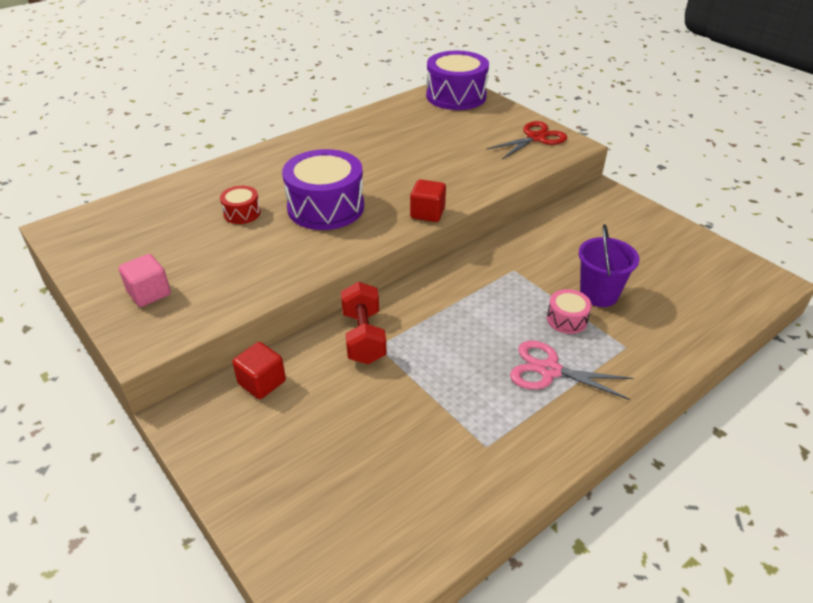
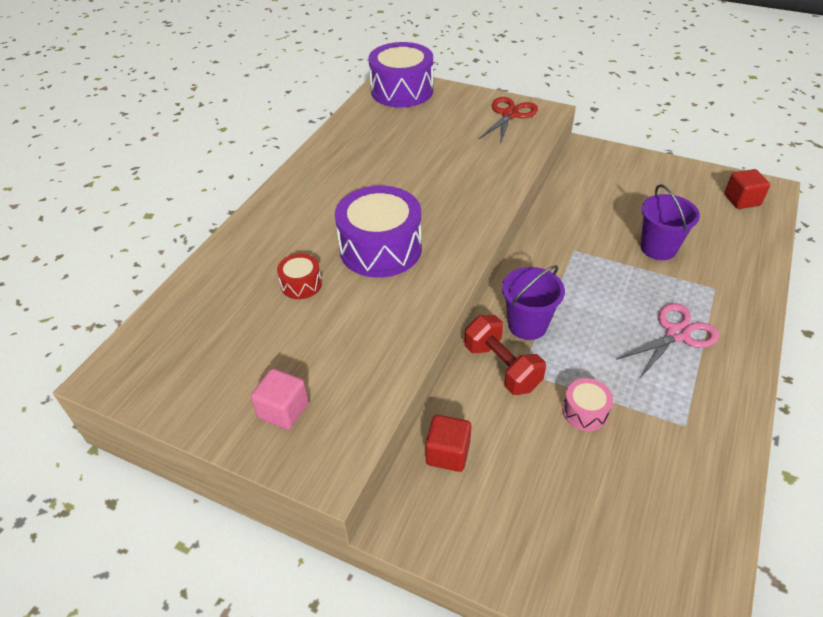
camera: 25 degrees left, 5 degrees up
(415, 313) = (527, 325): none -> purple bucket
(427, 213) = (480, 222): red cube -> red cube (742, 200)
(549, 370) = (677, 334): pink scissors -> pink scissors turned 150 degrees clockwise
(567, 319) = (652, 281): pink drum -> pink drum (585, 411)

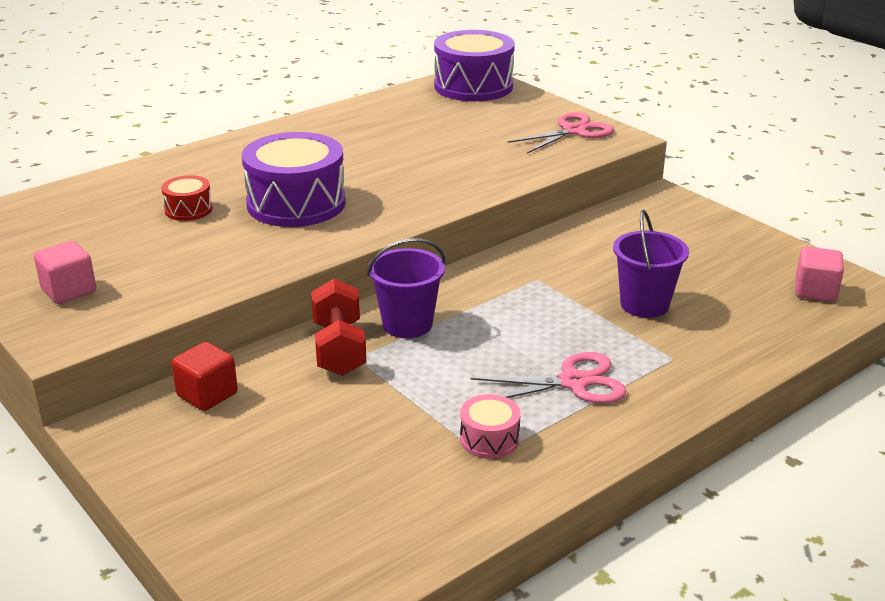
camera: 25 degrees right, 15 degrees down
(510, 114) = (573, 131): red scissors -> pink scissors
(585, 411) = (386, 410): pink drum -> pink drum (489, 439)
(742, 200) = (815, 291): red cube -> pink cube

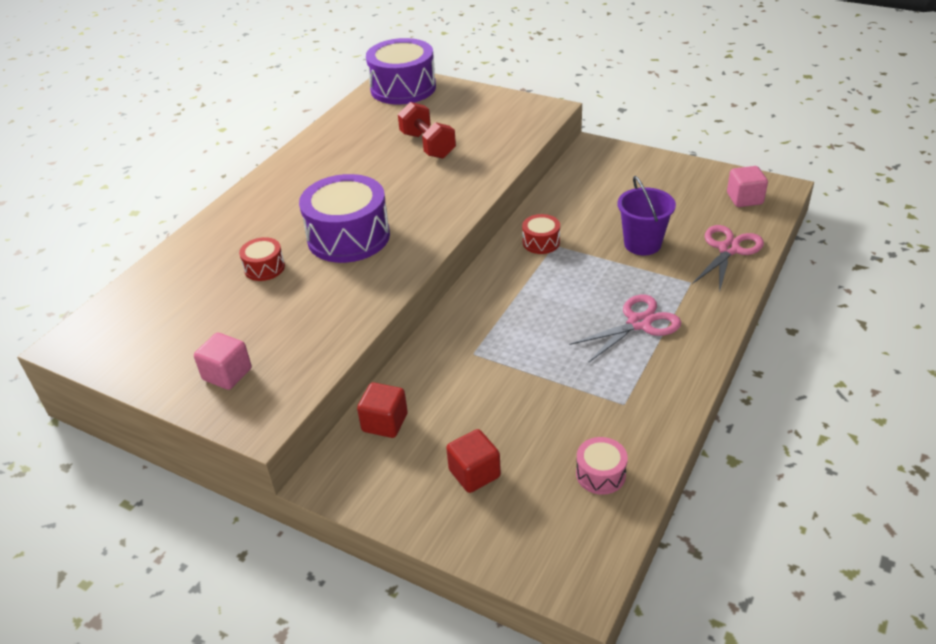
camera: 20 degrees left, 10 degrees up
(259, 472) = (474, 473): none -> red cube
(339, 348) = (454, 350): red dumbbell -> red dumbbell (427, 145)
(407, 324) = (489, 313): purple bucket -> none
(489, 439) = (615, 388): pink drum -> pink drum (600, 474)
(523, 272) = (541, 242): none -> red drum
(573, 131) = (510, 111): pink scissors -> pink scissors (728, 249)

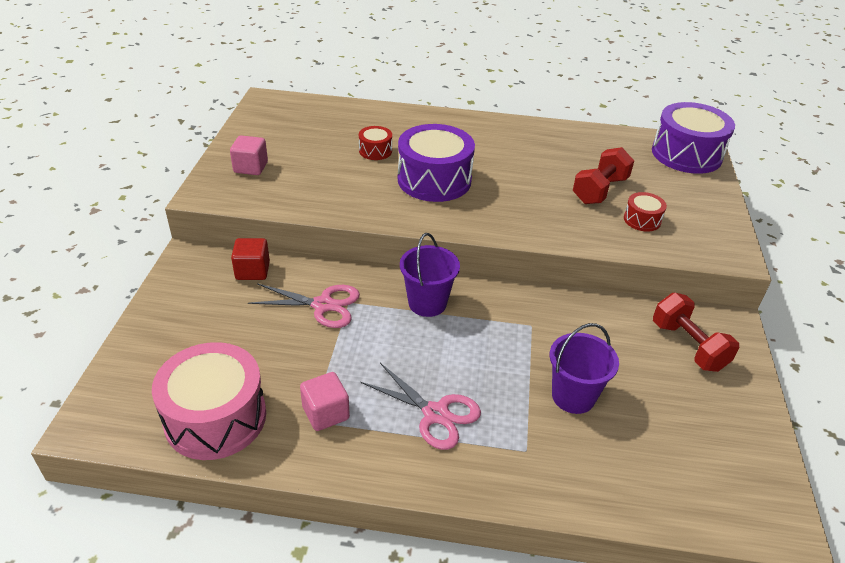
camera: 65 degrees right, 0 degrees up
(474, 473) = (205, 334): red cube -> none
(498, 300) = (427, 303): none -> purple bucket
(541, 242) = (530, 314): red drum -> red drum (642, 220)
(600, 474) = (215, 417): pink drum -> pink drum, size x2.12
(609, 174) = (688, 346): none -> red dumbbell
(728, 249) = (609, 481): pink scissors -> pink scissors (323, 305)
(744, 199) = (730, 487): pink cube -> pink cube (326, 413)

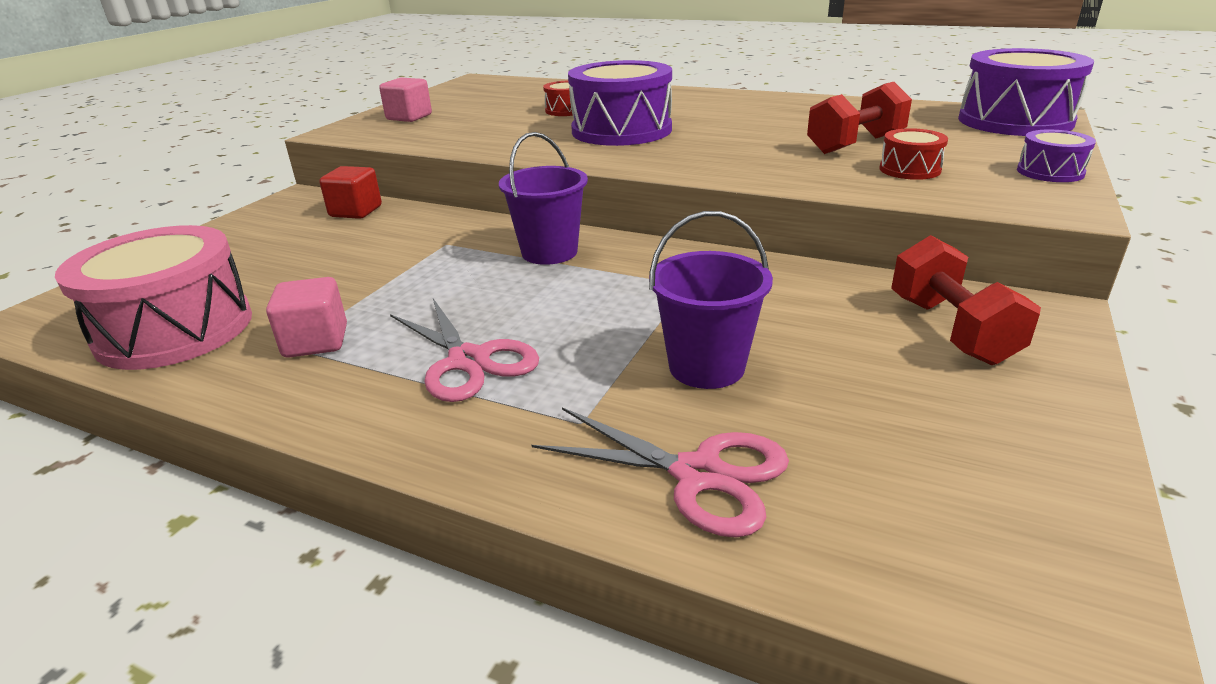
camera: 20 degrees right, 10 degrees down
(323, 305) = (411, 244): pink scissors -> pink scissors (698, 475)
(720, 217) = (1050, 172): none -> purple drum

